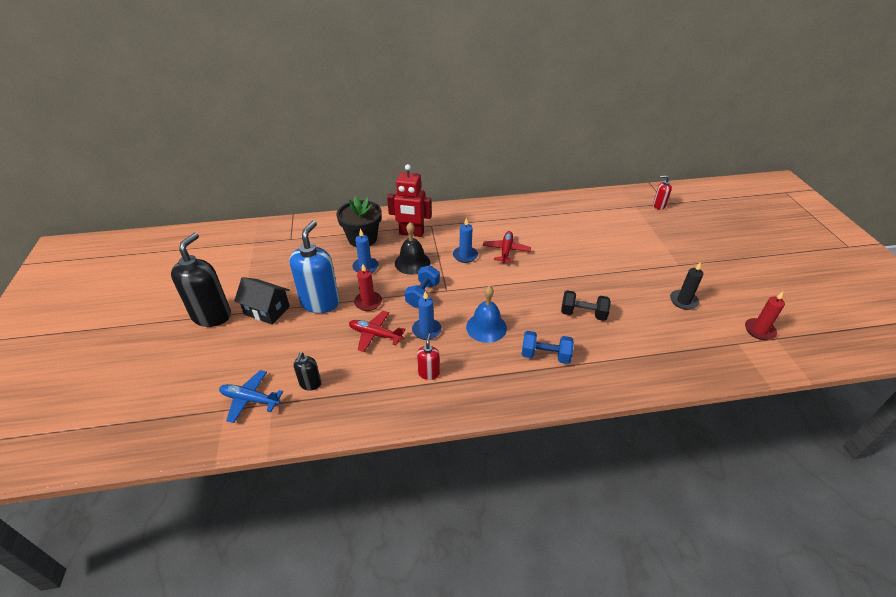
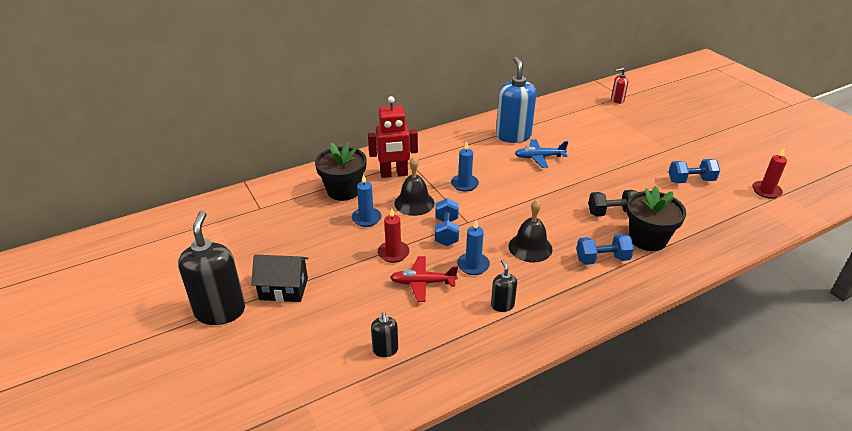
camera: 20 degrees left, 5 degrees down
(250, 399) = (328, 385): blue plane -> blue plane (539, 157)
(320, 302) = (340, 266): blue soap dispenser -> blue soap dispenser (513, 136)
(428, 373) = (502, 305): red soap dispenser -> black soap dispenser
(486, 327) = (530, 247): blue bell -> black bell
(506, 251) = (502, 170): red plane -> none
(602, 348) = (647, 239): none -> black flower pot
(683, 301) = (690, 180): black candle -> blue dumbbell

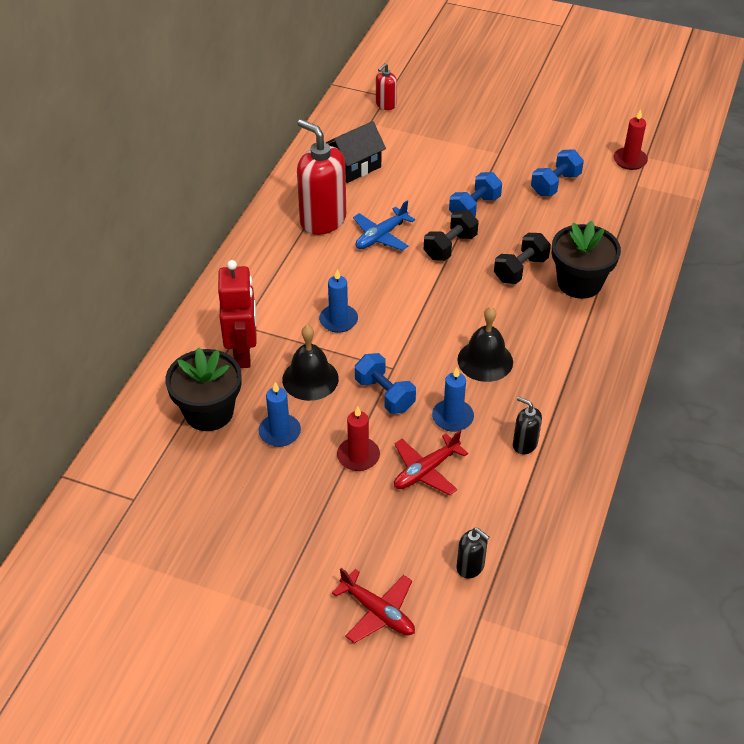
camera: 40 degrees left, 10 degrees up
(220, 311) = (253, 650): black soap dispenser -> none
(284, 289) = (291, 577): black house -> black house (354, 166)
(304, 337) = (378, 612): none -> red plane
(394, 174) = (243, 354): red robot -> red robot turned 45 degrees counterclockwise
(513, 136) = (322, 220): blue soap dispenser -> red soap dispenser
(577, 181) = (450, 247): none -> black dumbbell
(602, 259) = (562, 332): blue dumbbell -> blue dumbbell (474, 208)

